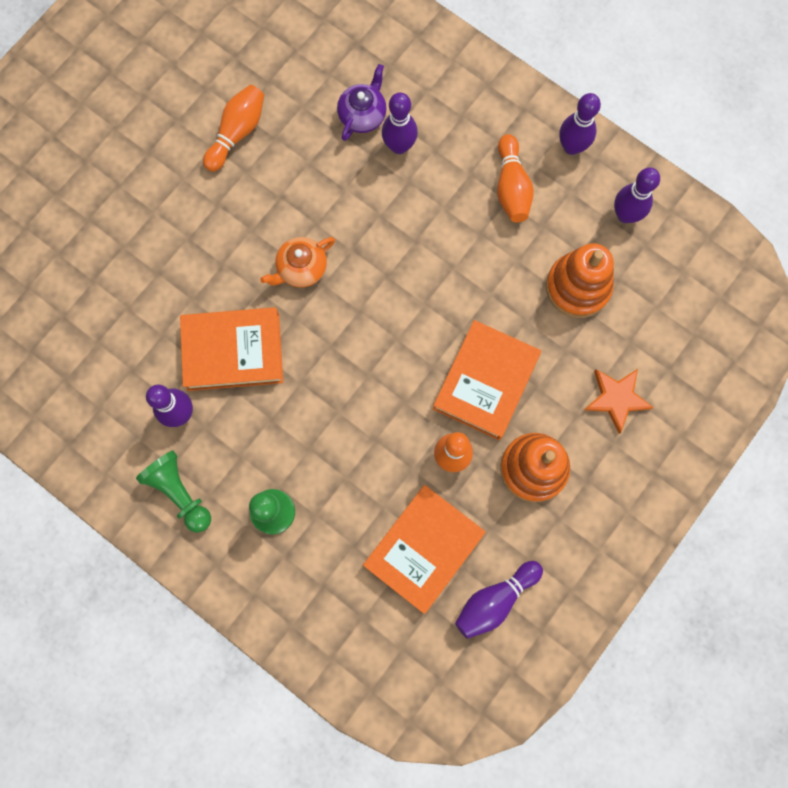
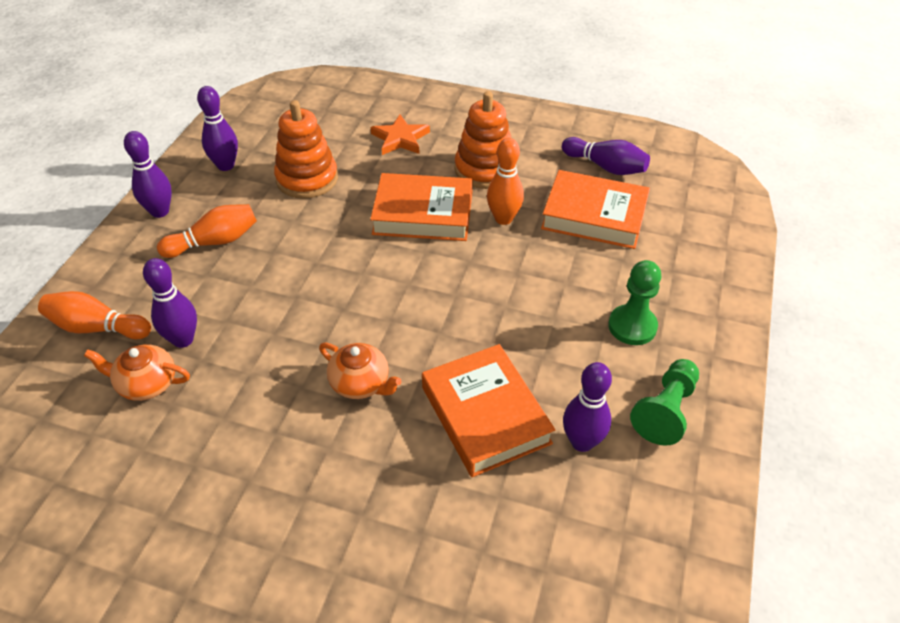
camera: 110 degrees left, 30 degrees down
(237, 133) = (193, 509): orange bowling pin -> orange bowling pin (97, 328)
(363, 115) = (146, 384): purple teapot -> orange teapot

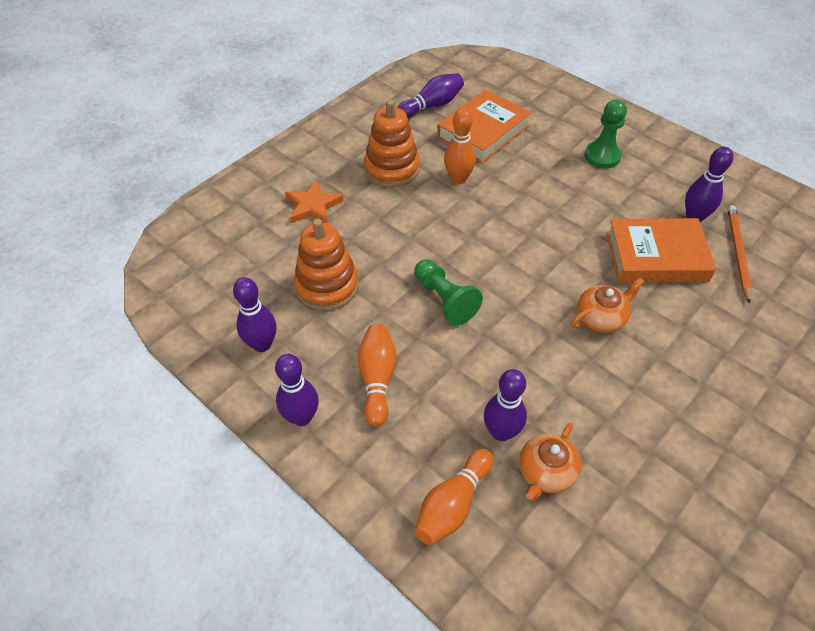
camera: 65 degrees left, 5 degrees up
(423, 214) = (424, 222): orange book -> none
(543, 501) = (737, 253): none -> orange pencil
(665, 411) = (680, 170): green pawn -> green pawn (445, 300)

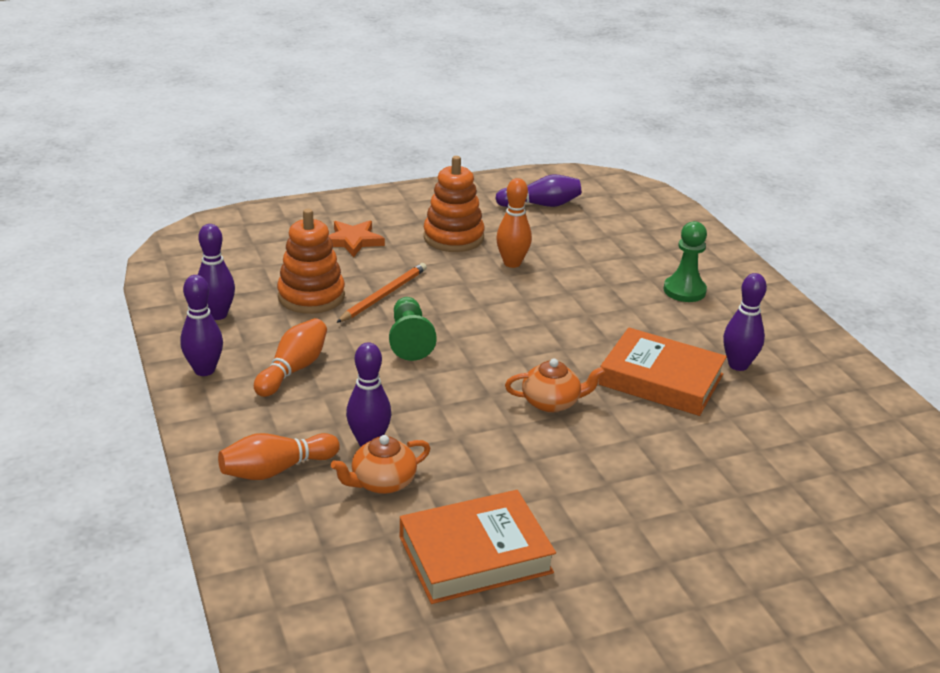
camera: 25 degrees right, 20 degrees down
(483, 132) = (574, 237): orange book -> orange book (475, 554)
(737, 253) = (758, 406): orange pencil -> orange pencil (384, 295)

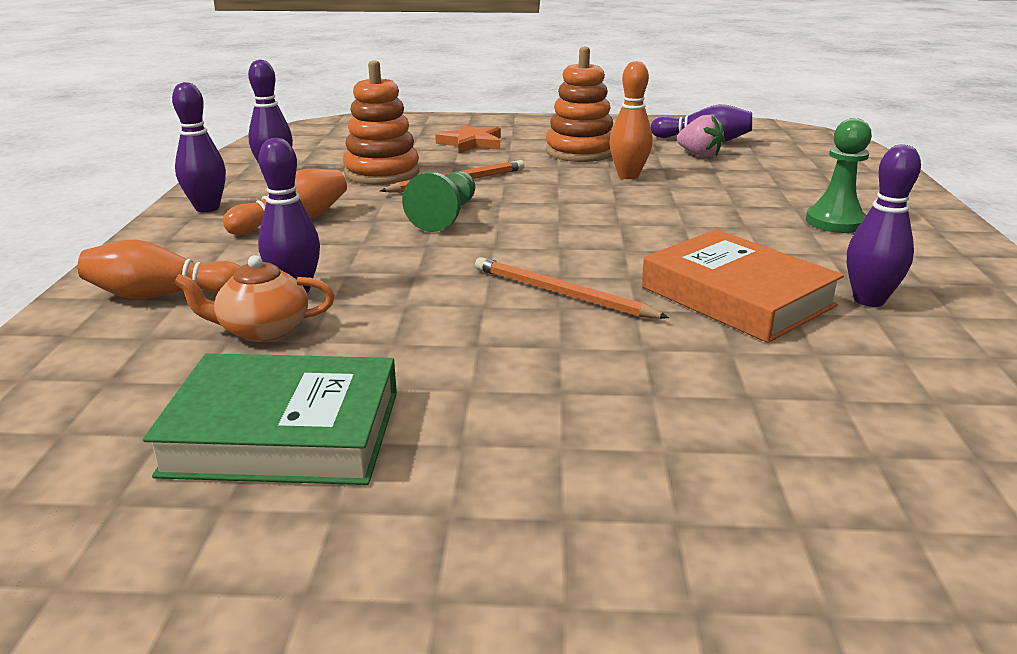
camera: 25 degrees right, 5 degrees down
(475, 554) = (284, 432): orange book -> green book
(549, 225) = (699, 155): none -> pink strawberry
(552, 402) = (561, 293): orange teapot -> orange pencil

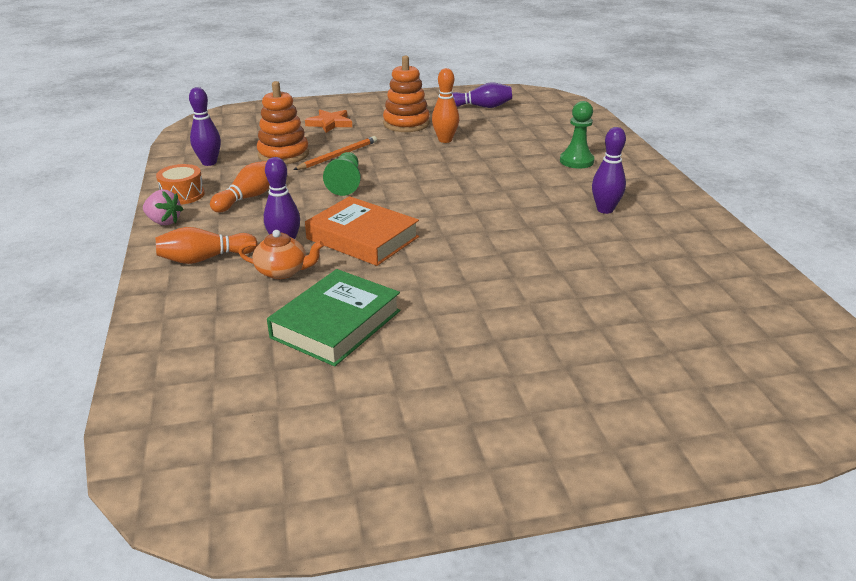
camera: 15 degrees left, 5 degrees up
(207, 208) = (182, 195): purple bowling pin -> orange drum
(262, 330) = (283, 271): orange teapot -> orange teapot turned 150 degrees counterclockwise
(284, 432) = (336, 324): green book -> green book turned 45 degrees counterclockwise
(561, 293) = (441, 227): orange pencil -> none
(699, 155) = (483, 119): pink strawberry -> pink strawberry (164, 222)
(737, 296) = (537, 216): orange book -> orange book (362, 238)

